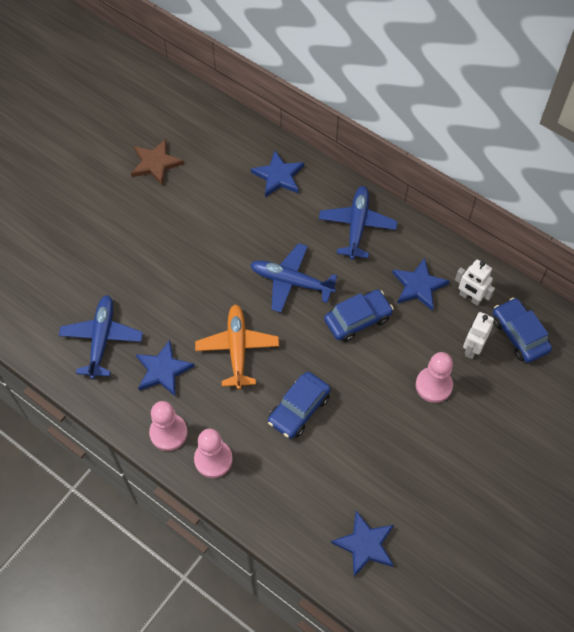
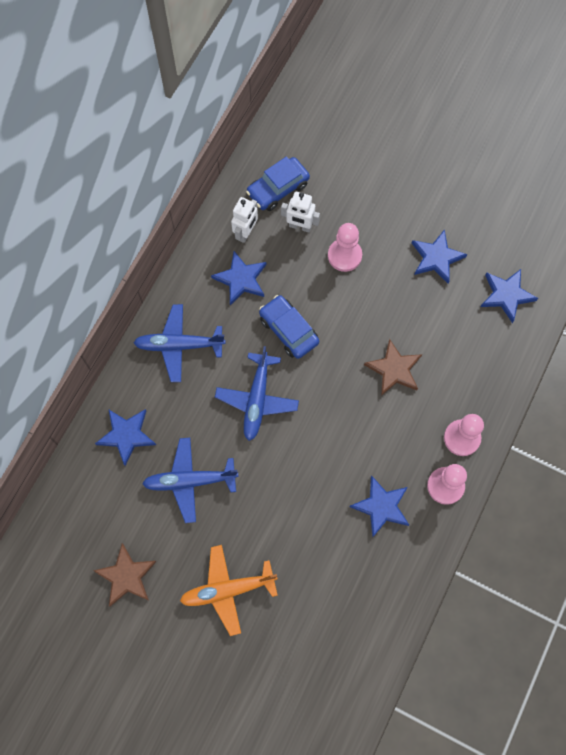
camera: 100 degrees left, 10 degrees up
(102, 339) = (360, 579): blue plane -> blue plane (190, 481)
(237, 349) = (343, 438): orange plane -> orange plane (228, 589)
(299, 409) = (394, 369): blue car -> brown star
(420, 478) = (436, 258): none -> blue star

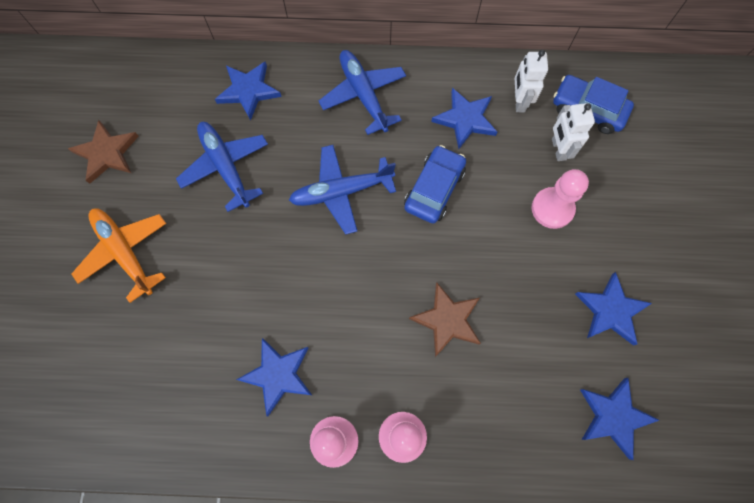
camera: 65 degrees right, 0 degrees up
(246, 233) = (519, 101): white robot -> white robot turned 90 degrees clockwise

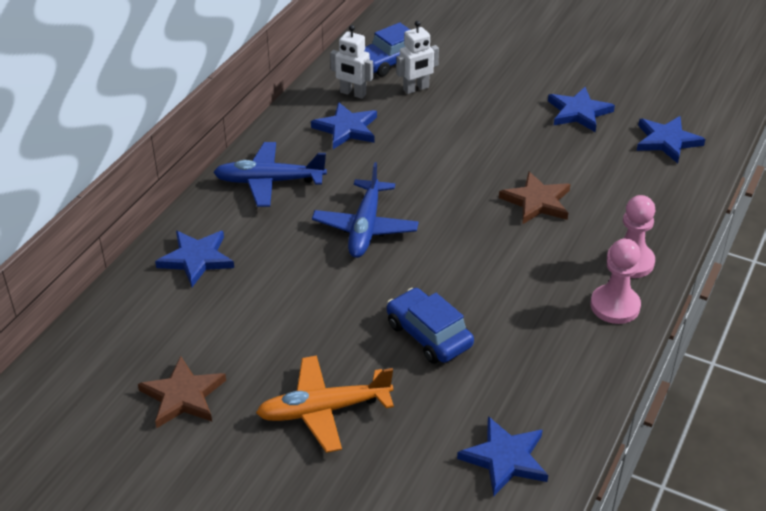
camera: 65 degrees left, 30 degrees down
(226, 167) = (277, 301): blue plane -> none
(278, 375) = (531, 326): blue star -> blue star (505, 458)
(434, 189) = (404, 169): blue car -> blue car (428, 335)
(552, 209) = (469, 110): pink pawn -> none
(558, 149) = (416, 89): white robot -> white robot turned 45 degrees counterclockwise

